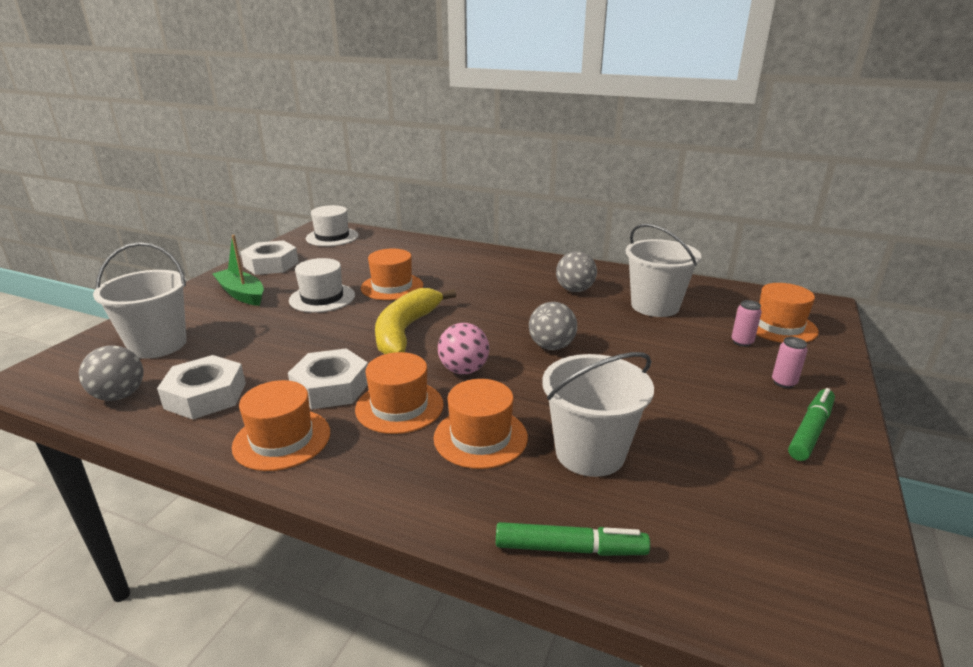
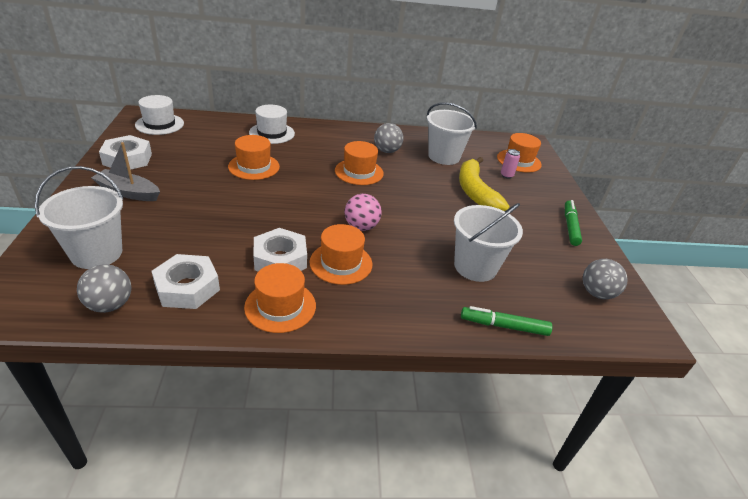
camera: 30 degrees left, 10 degrees up
(241, 294) = (128, 192): green boat -> grey boat
(322, 298) = (205, 185): white hat -> white hat (272, 133)
(405, 331) = (296, 203): yellow banana -> yellow banana (475, 192)
(480, 437) = (408, 272): orange hat -> orange hat (359, 172)
(551, 346) = (403, 198): grey ball -> grey ball (596, 293)
(570, 549) = (504, 326): green marker -> green marker turned 150 degrees counterclockwise
(783, 382) = (542, 199): pink can -> none

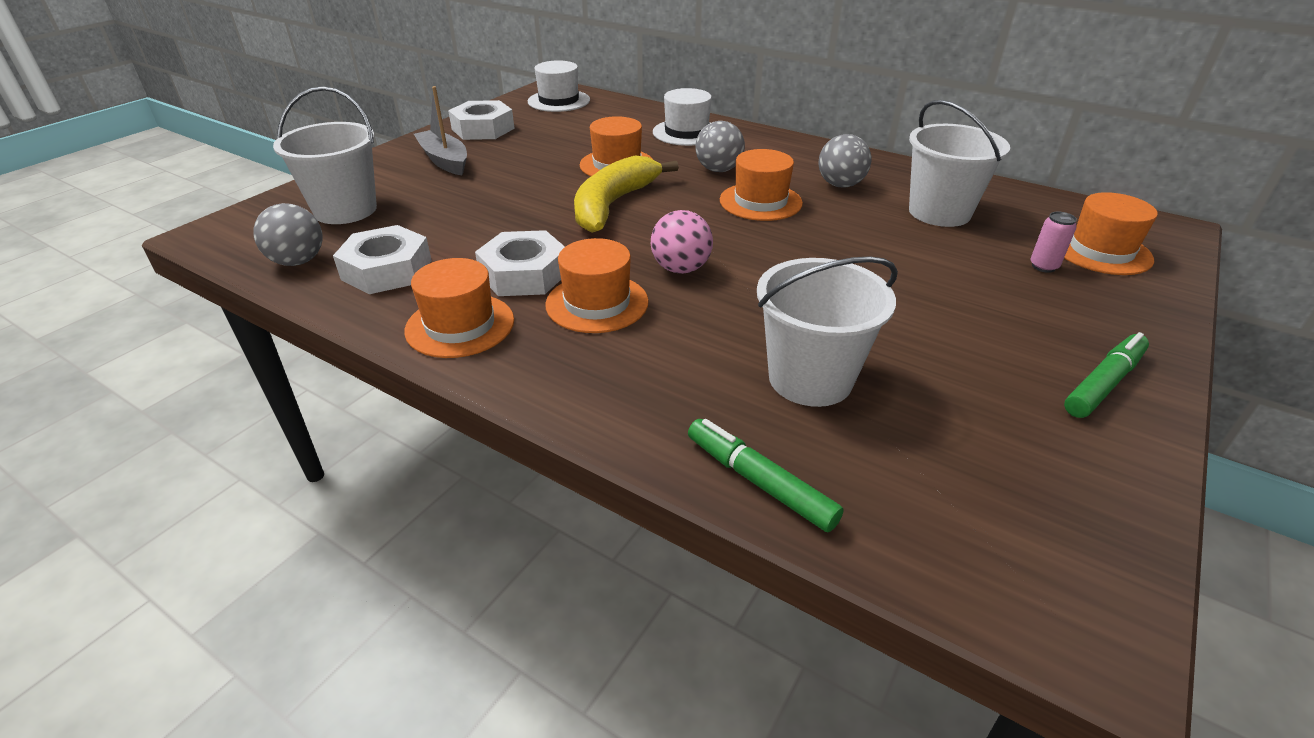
camera: 40 degrees right, 0 degrees up
(475, 192) = (943, 275): yellow banana -> yellow banana (613, 205)
(596, 293) = (1035, 514): grey ball -> grey ball (718, 170)

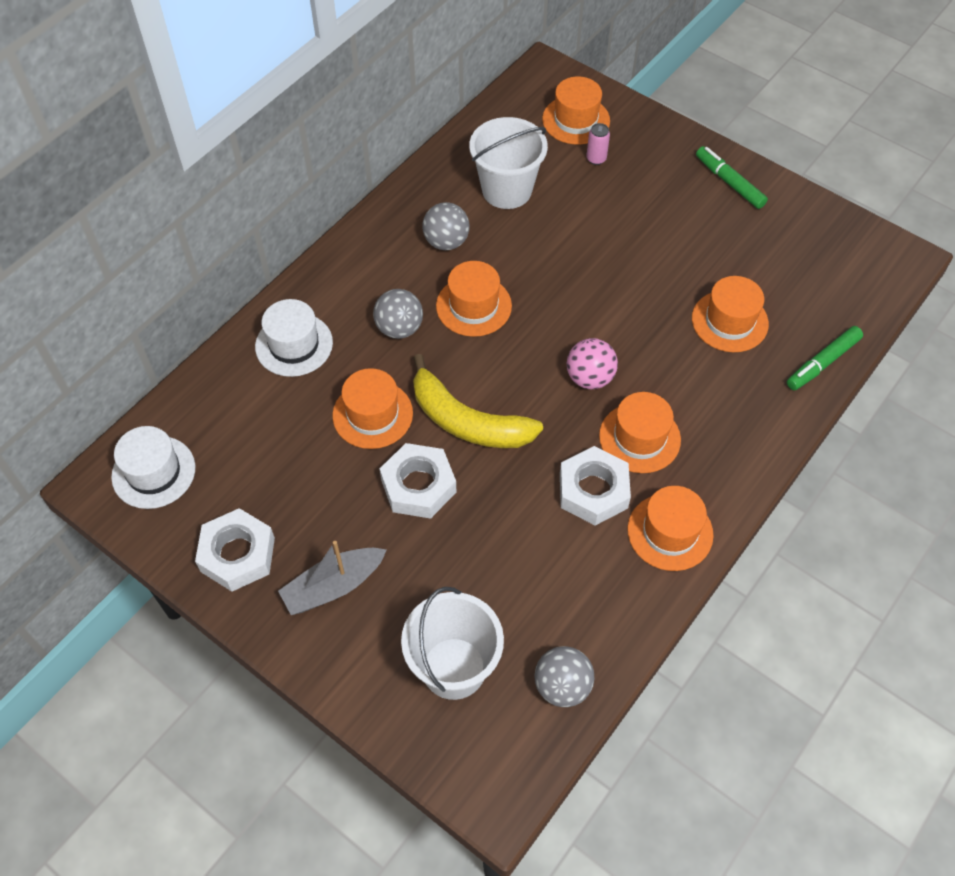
camera: 85 degrees left, 20 degrees up
(387, 270) = (582, 602): white nut -> white nut (418, 486)
(810, 378) = (729, 321): white bucket -> orange hat

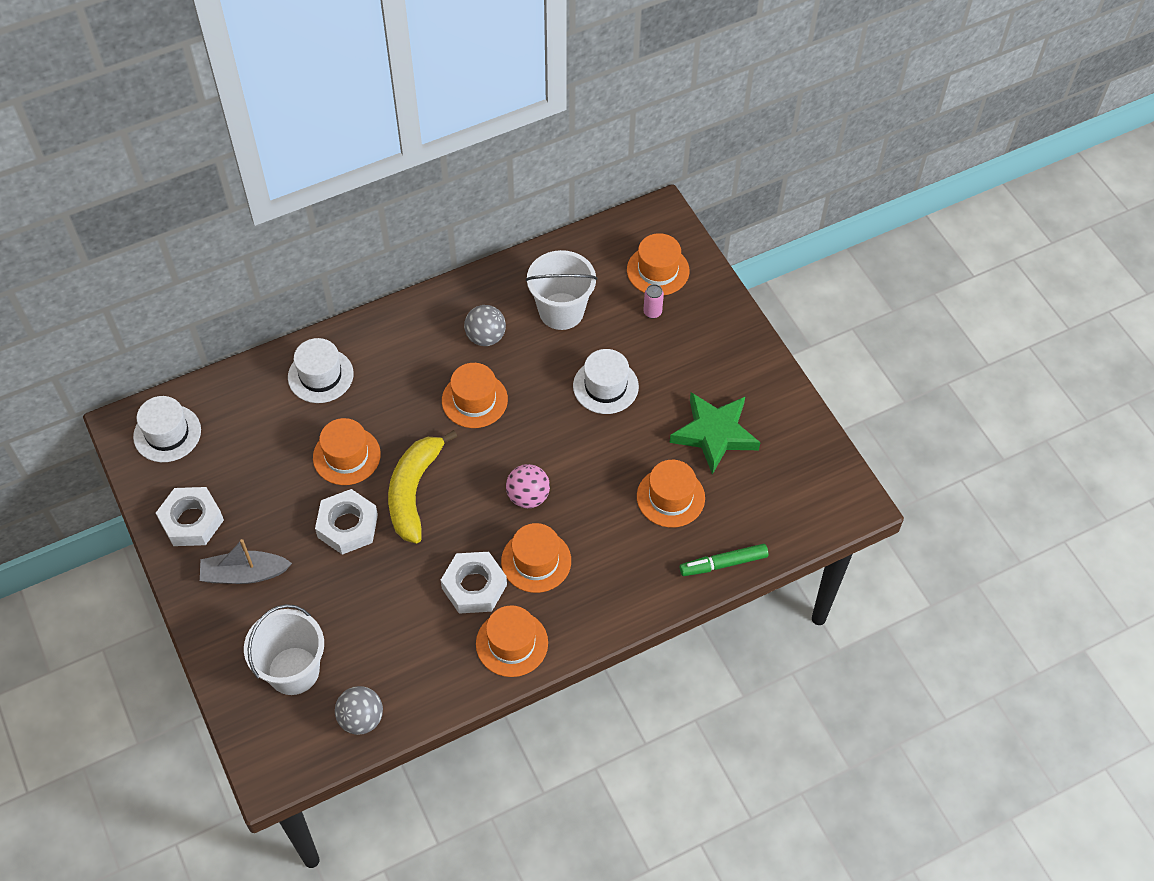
camera: 25 degrees right, 0 degrees up
(399, 328) = (406, 395): grey ball -> none
(467, 421) = (413, 491): yellow banana -> yellow banana turned 45 degrees clockwise
(596, 243) = (605, 386): none -> white hat
(729, 182) = (752, 377): green marker -> none
(730, 246) = (715, 434): none -> green star

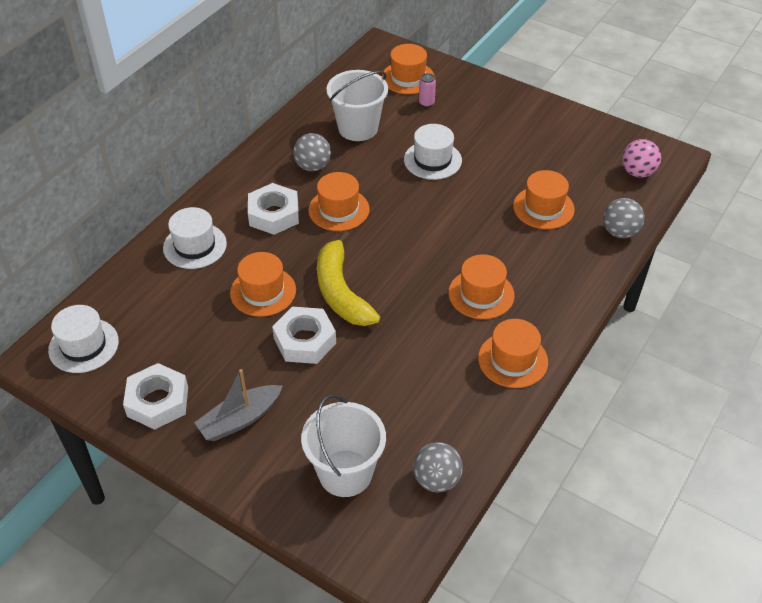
camera: 30 degrees left, 10 degrees down
(474, 586) = (448, 334): white nut -> white nut (274, 214)
(528, 496) = (436, 254): pink ball -> pink ball (637, 172)
(715, 434) = (538, 156): green star -> none
(723, 563) = (620, 232): green marker -> grey ball

